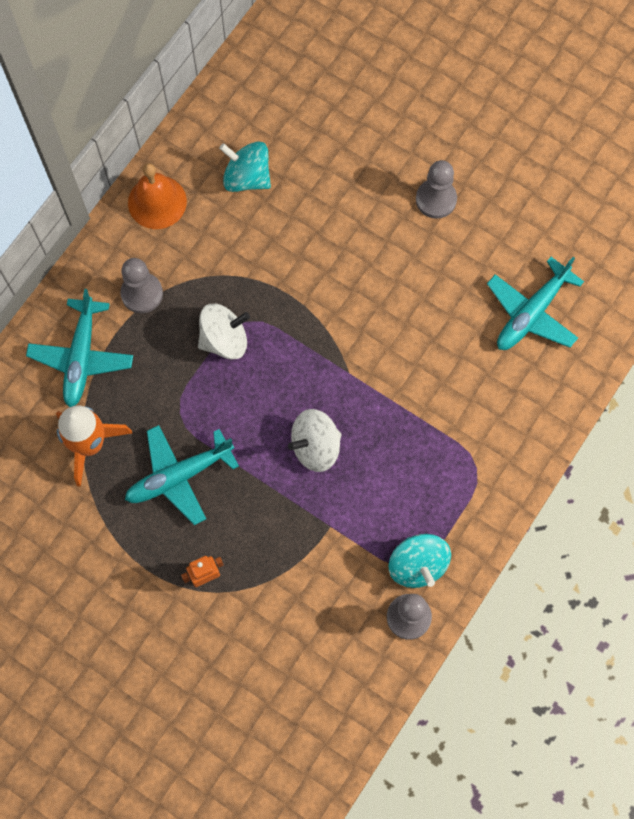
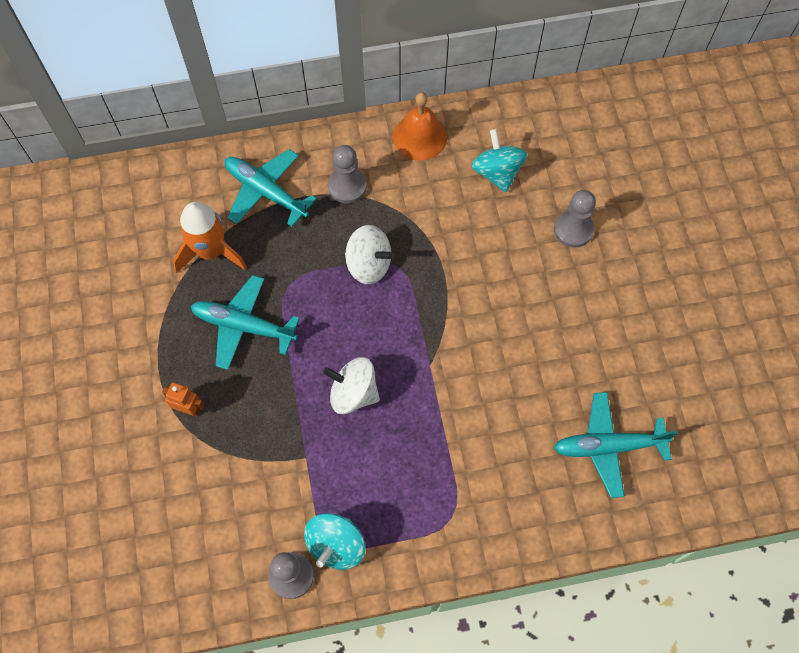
camera: 45 degrees right, 5 degrees down
(81, 357) = (266, 192): turquoise plane -> turquoise plane turned 75 degrees clockwise
(436, 199) = (618, 302): grey pawn -> grey pawn (573, 229)

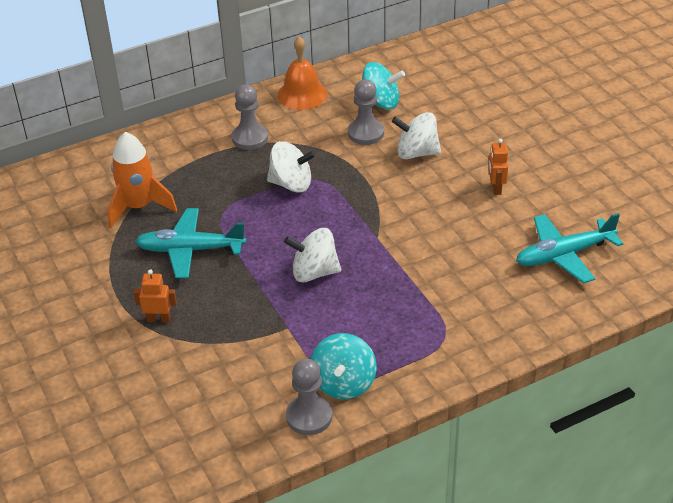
camera: 15 degrees left, 25 degrees down
(266, 192) = (176, 157): turquoise plane -> none
(497, 172) = (380, 102): turquoise spinning top -> turquoise spinning top turned 135 degrees clockwise
(509, 257) = (416, 153): none -> white spinning top
(573, 229) = (464, 124): grey pawn -> grey pawn (365, 133)
(573, 332) = (496, 188): none -> orange robot

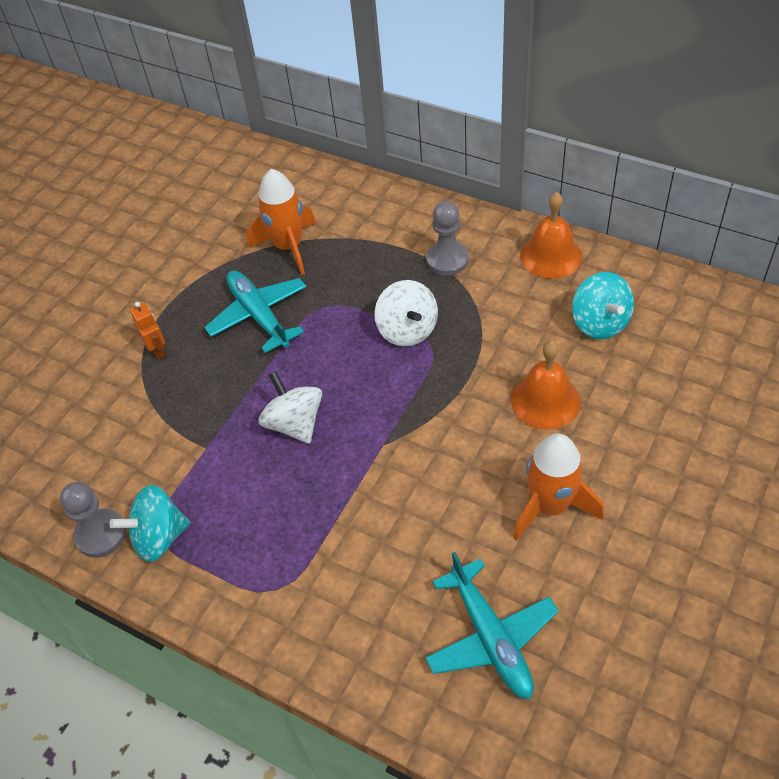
camera: 60 degrees right, 10 degrees up
(365, 133) = (537, 340): grey pawn -> none
(416, 153) = (545, 401): white spinning top -> orange bell
(496, 188) = (550, 506): orange robot -> orange rocket
(564, 255) = (490, 637): turquoise plane -> turquoise plane turned 150 degrees counterclockwise

